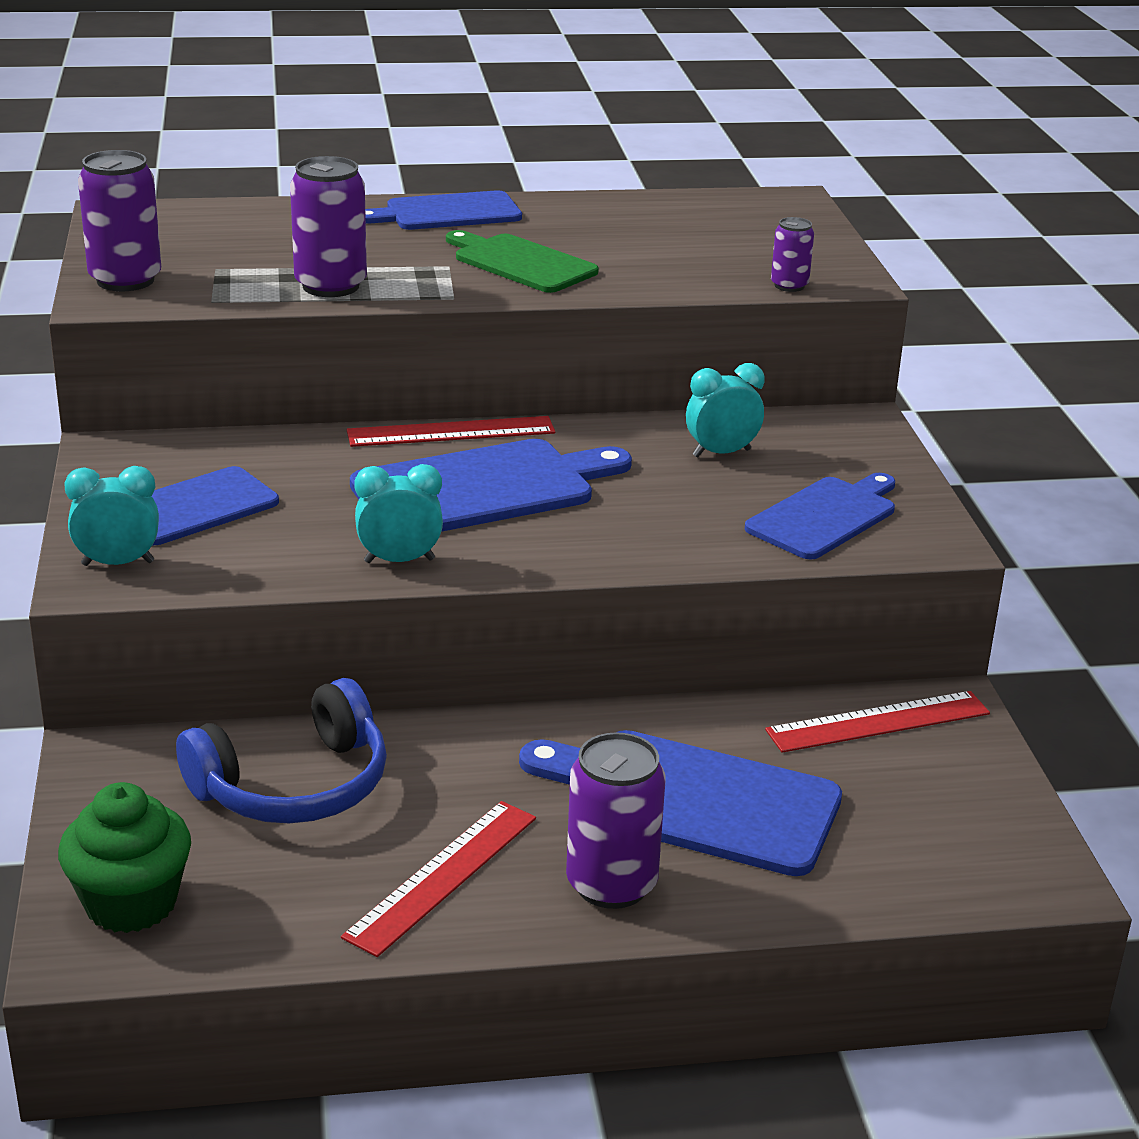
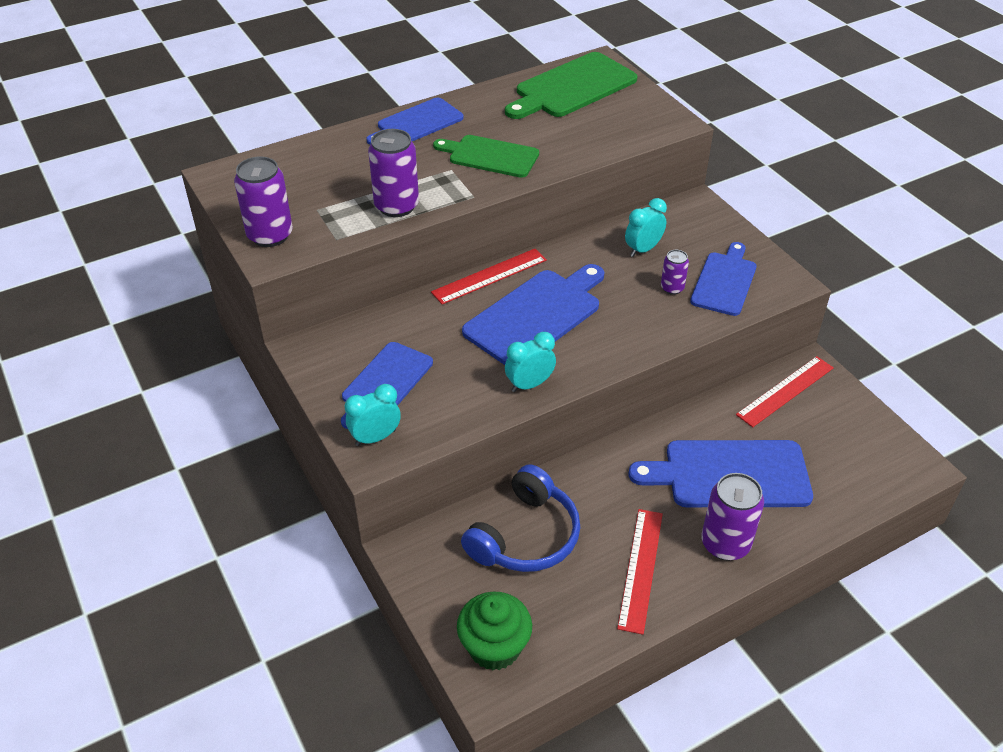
camera: 20 degrees left, 15 degrees up
(720, 217) = (572, 87): none -> green cutting board
(789, 286) = (647, 135): purple can -> purple can (672, 288)

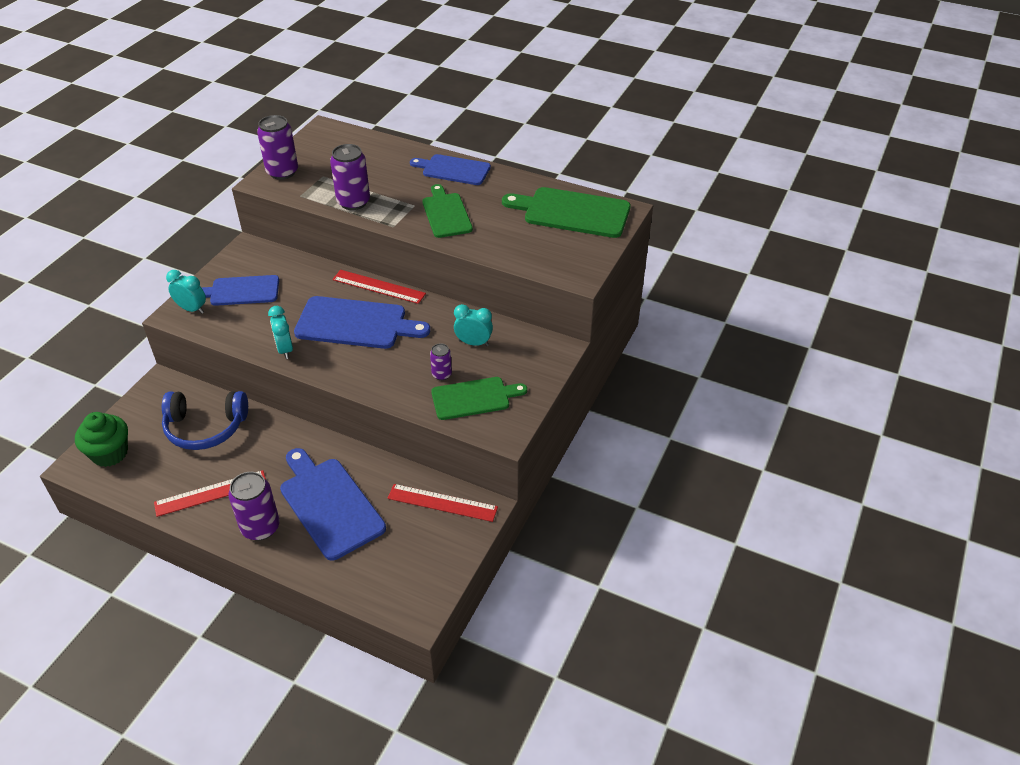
camera: 55 degrees right, 0 degrees up
(529, 384) = (285, 349): turquoise clock -> turquoise clock turned 135 degrees counterclockwise
(724, 281) = (474, 398): blue cutting board -> green cutting board

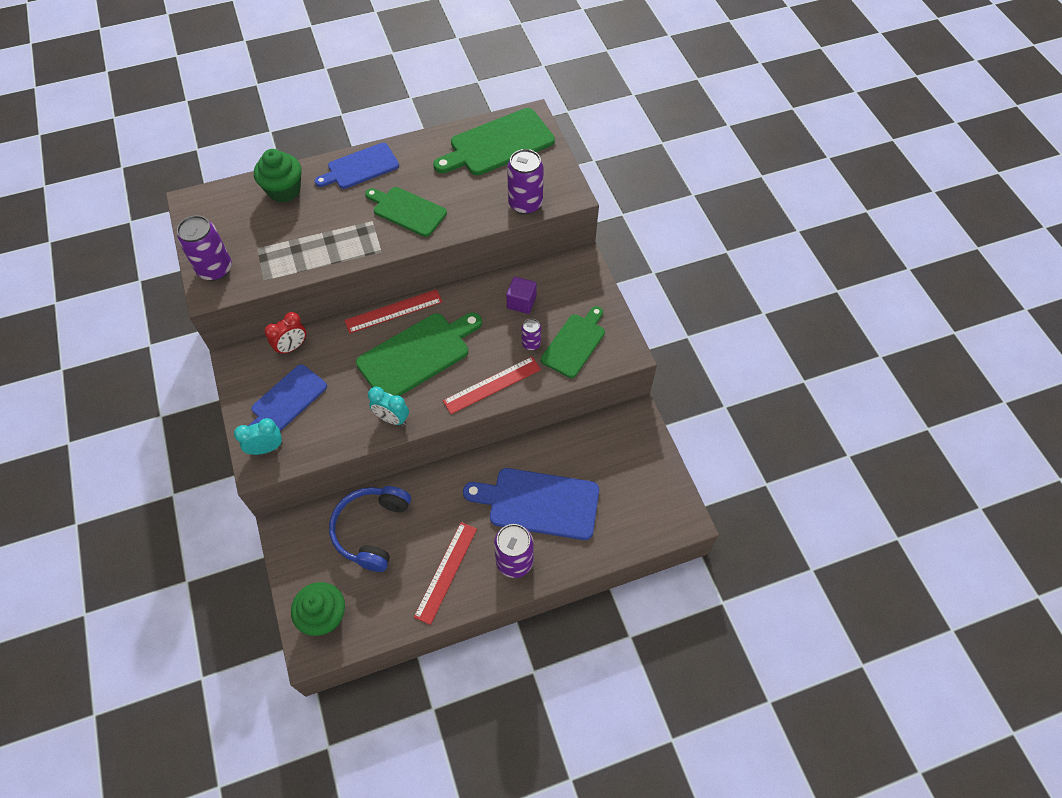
camera: 45 degrees left, 15 degrees up
(205, 427) = (372, 530): blue headphones -> blue headphones turned 150 degrees clockwise
(288, 263) = (292, 347): none -> red clock
(353, 202) = (318, 253): purple can -> purple can (525, 204)
(356, 324) = (417, 354): blue cutting board -> green cutting board
(386, 154) = (284, 190): none -> green cupcake
(442, 502) = (608, 435): red ruler -> red ruler (492, 385)
(473, 343) = (521, 302): turquoise clock -> purple cube

